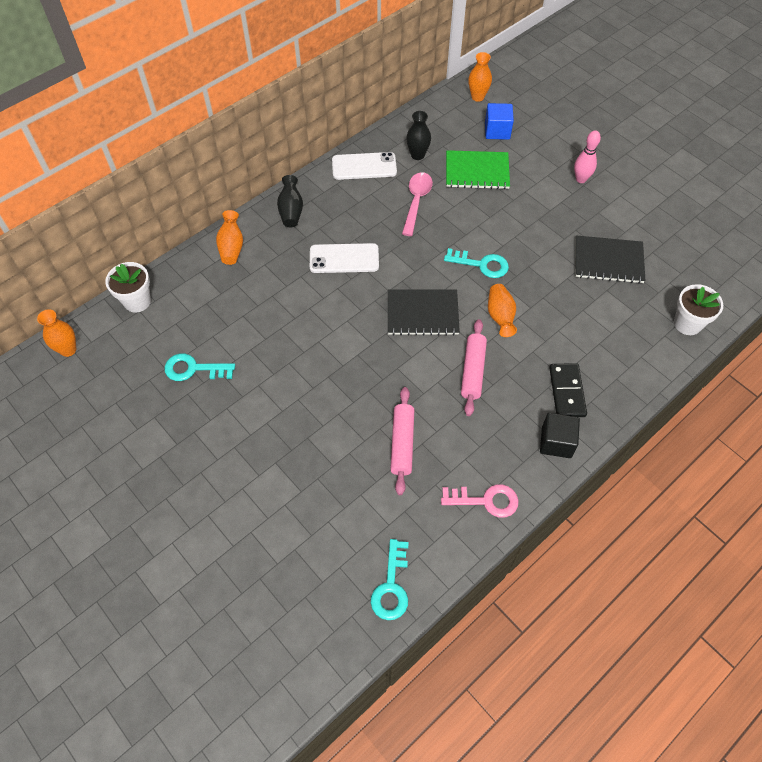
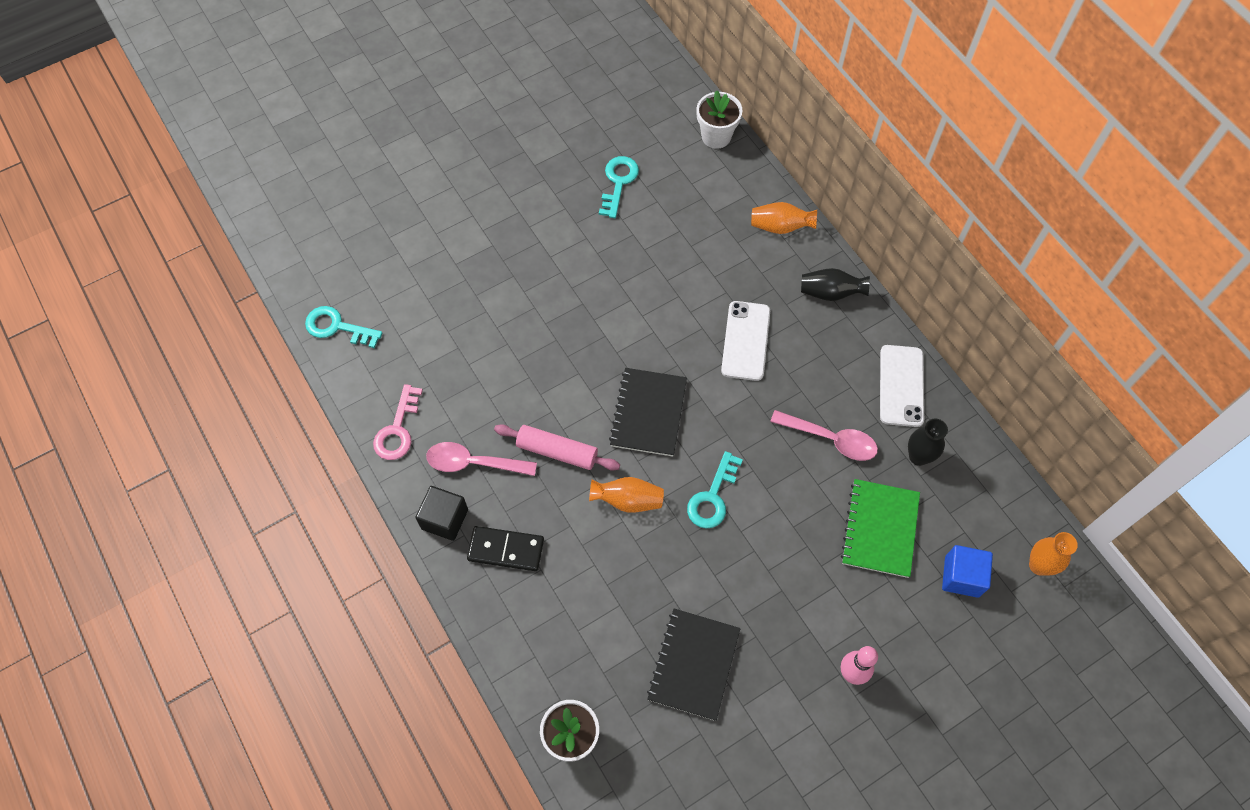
camera: 100 degrees right, 5 degrees up
(68, 350) = (664, 79): orange vase -> none
(402, 443) = (483, 362): pink rolling pin -> none
(500, 431) = (473, 463): none -> pink spoon

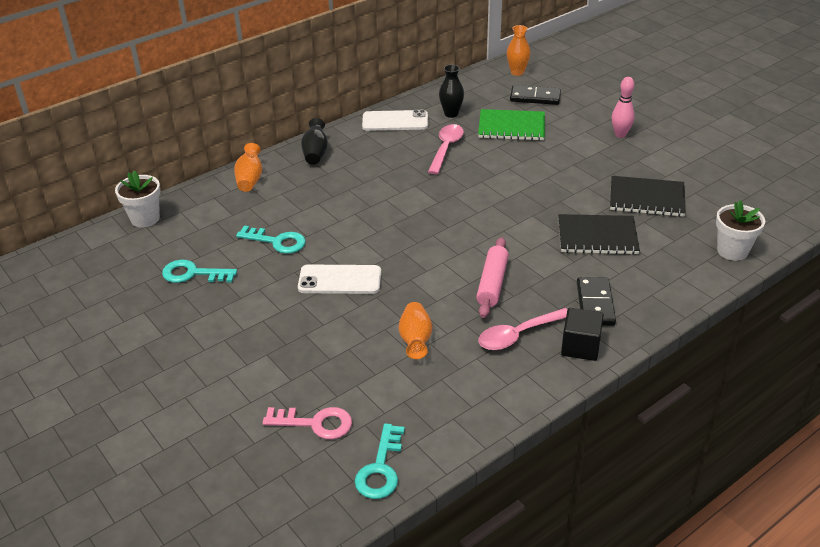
camera: 95 degrees left, 25 degrees down
(397, 429) = (496, 395): pink key -> pink key (315, 423)
(473, 463) = (518, 335): pink spoon -> pink spoon turned 60 degrees clockwise
(628, 500) = (526, 240): orange vase -> orange vase (415, 340)
(648, 413) = (442, 235): black notebook -> black notebook (597, 236)
(712, 497) = (509, 198): turquoise key -> turquoise key (277, 241)
(746, 341) = (365, 190): white phone -> white phone (340, 280)
(961, 576) = (535, 97): blue cube -> black domino

